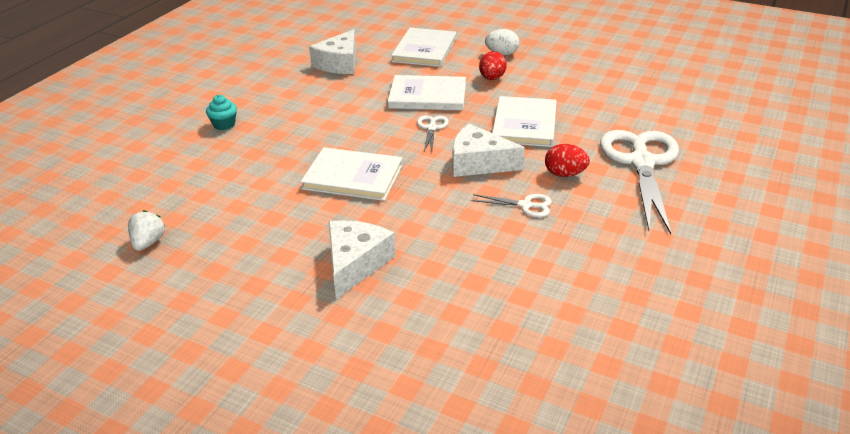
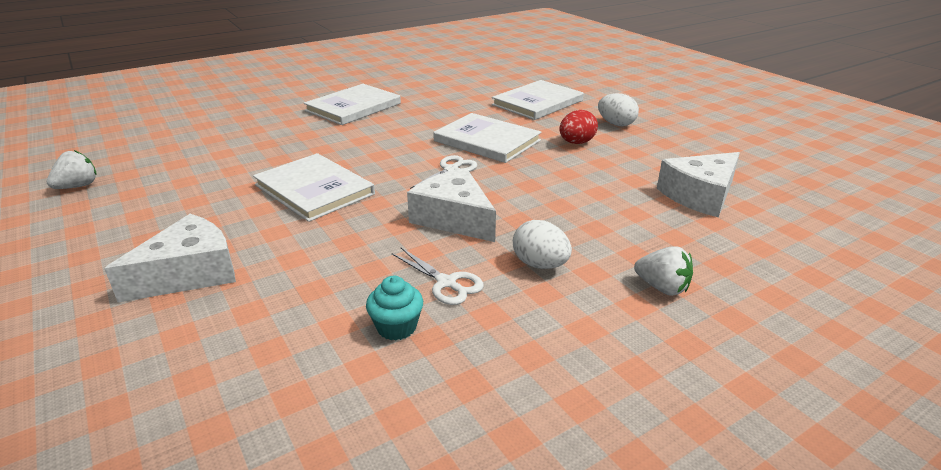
camera: 30 degrees right, 5 degrees down
(224, 124) = (279, 115): turquoise cupcake -> turquoise cupcake (396, 327)
(339, 63) = (442, 95): white cheese -> white cheese (700, 195)
(524, 124) = (557, 195): white book -> white book (353, 107)
(565, 174) = (540, 264): red egg -> white egg
(641, 163) = (662, 287): white scissors -> white strawberry

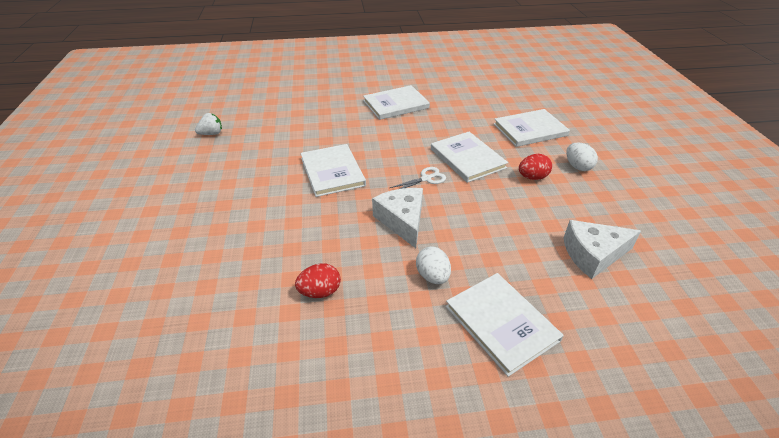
camera: 25 degrees right, 10 degrees up
(190, 273) = (236, 215): white cheese -> none
(396, 327) = (320, 292): turquoise cupcake -> red egg
(446, 283) = (366, 270): white scissors -> none
(662, 287) = (501, 323): white strawberry -> white book

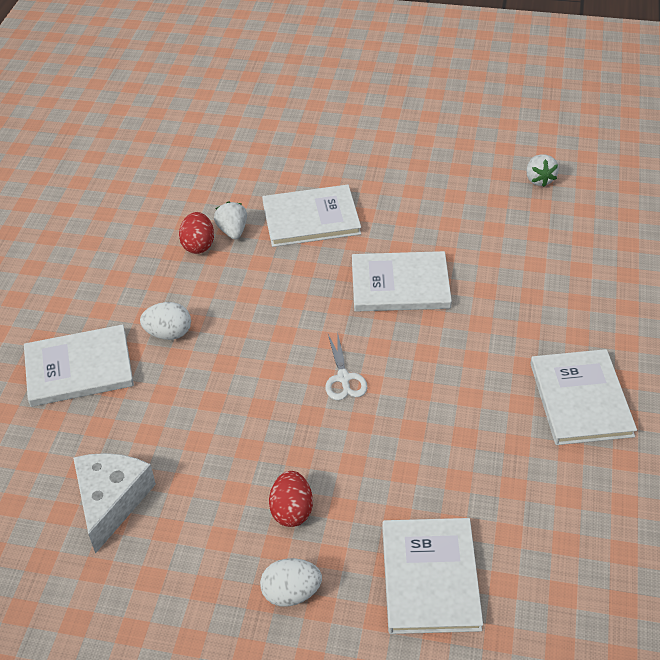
camera: 110 degrees right, 5 degrees up
(295, 273) = (233, 231): none -> white strawberry
(402, 221) = (269, 331): white cheese -> none
(467, 158) = (374, 445): white book -> white book (311, 218)

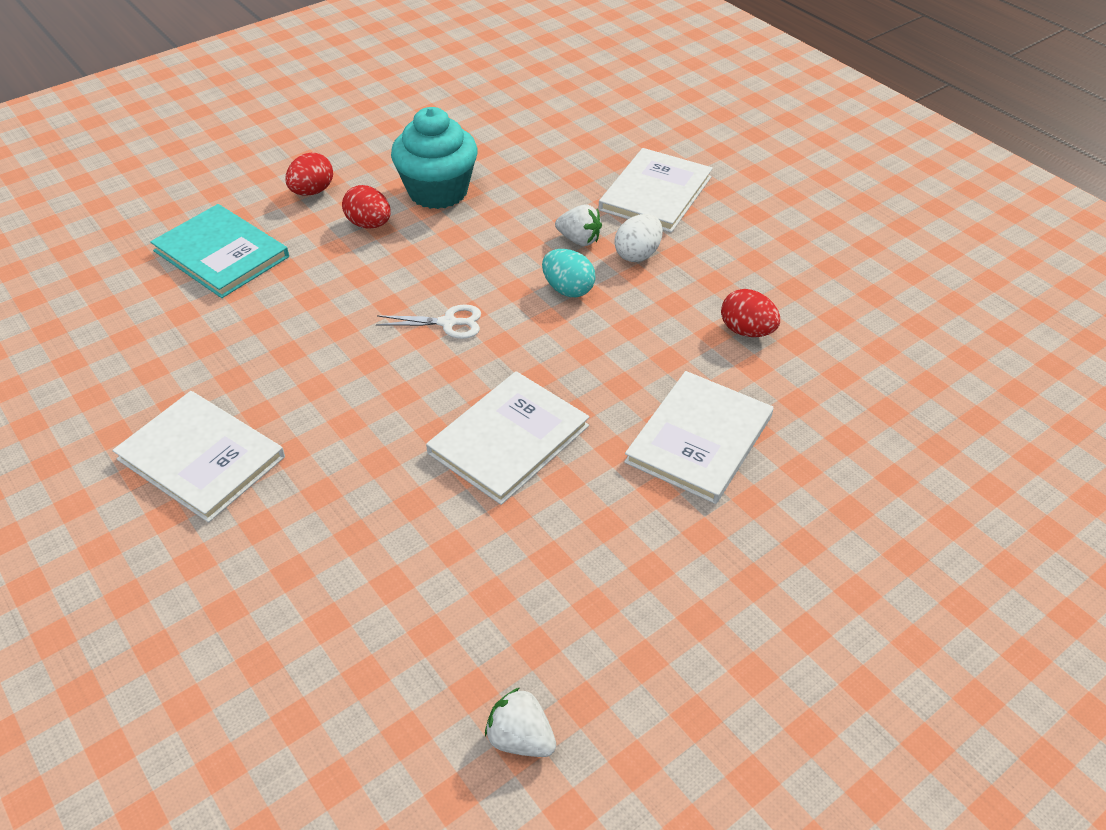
camera: 130 degrees right, 0 degrees up
(111, 501) = (499, 156): white cheese -> none
(203, 502) = (438, 191): none -> turquoise cupcake
(233, 231) = (744, 366): white strawberry -> white strawberry (579, 240)
(244, 343) = (568, 289): none -> turquoise egg
(291, 593) = (312, 191): white egg -> red egg
(343, 378) = (448, 323): white scissors -> white scissors turned 150 degrees clockwise
(430, 577) = (221, 254): white book -> turquoise book

